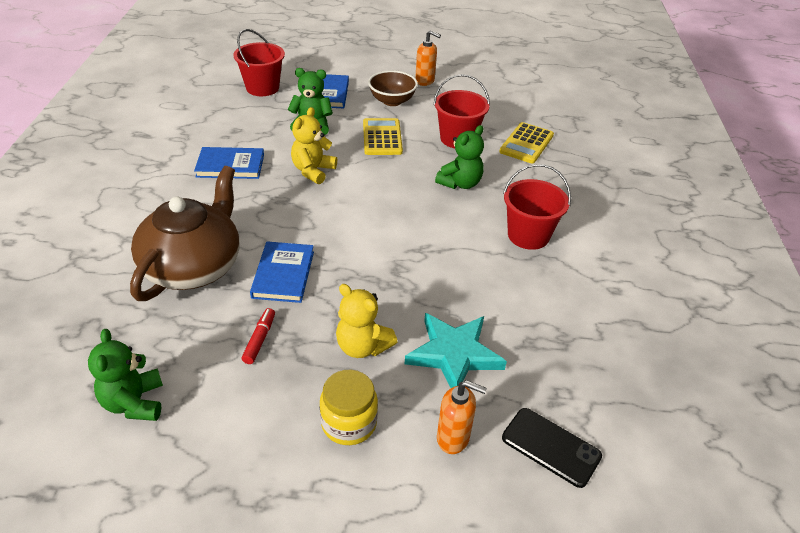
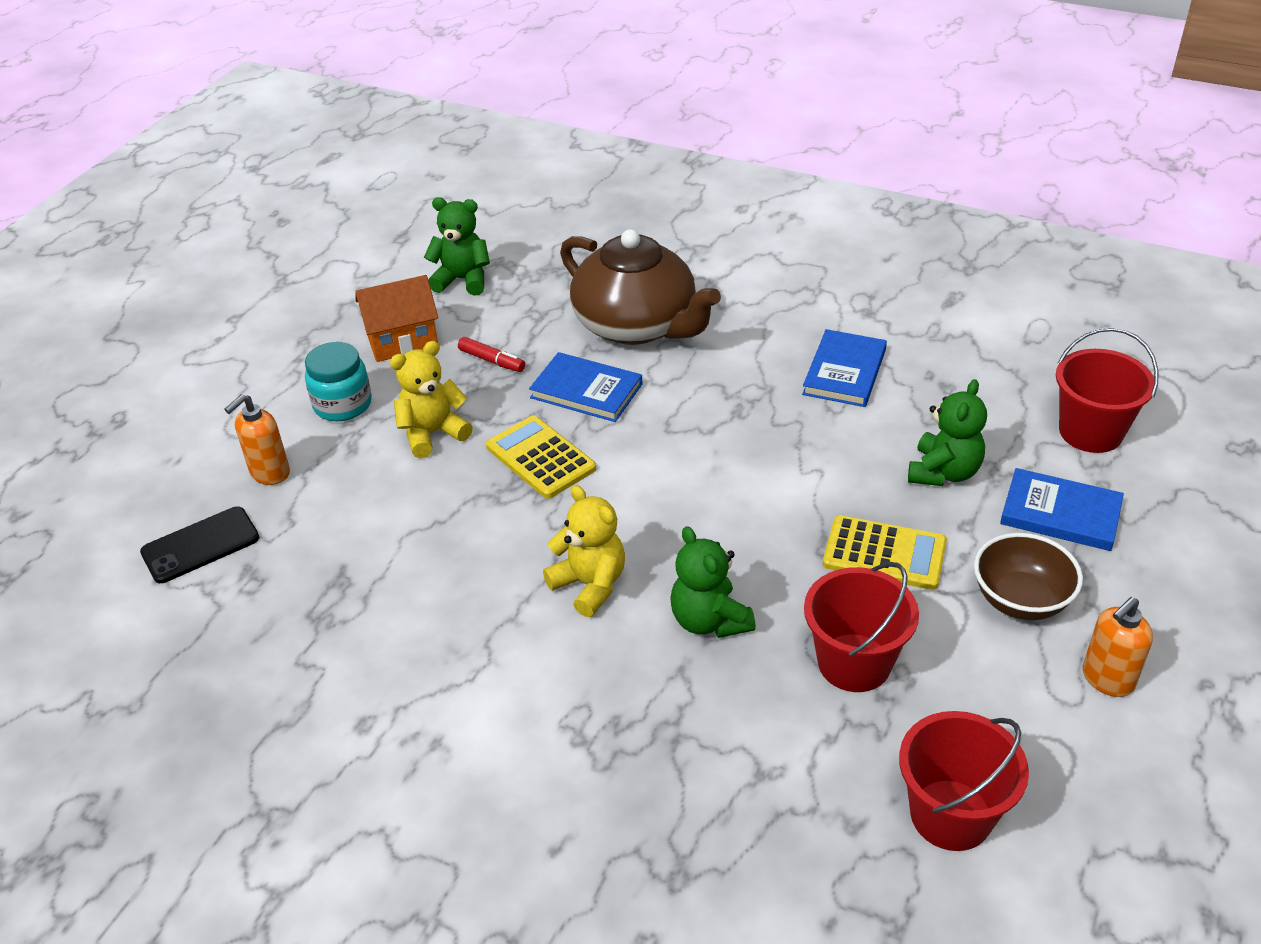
camera: 115 degrees right, 0 degrees up
(245, 414) = (402, 341): none -> orange house
(313, 171) = (804, 451): yellow teddy bear -> yellow teddy bear (590, 585)
(349, 423) = (343, 404): yellow jar -> turquoise jar
(454, 354) = (371, 506): turquoise star -> none
(526, 143) = (807, 774): yellow calculator -> yellow calculator (541, 458)
(528, 235) = (537, 663): red bucket -> red bucket (951, 815)

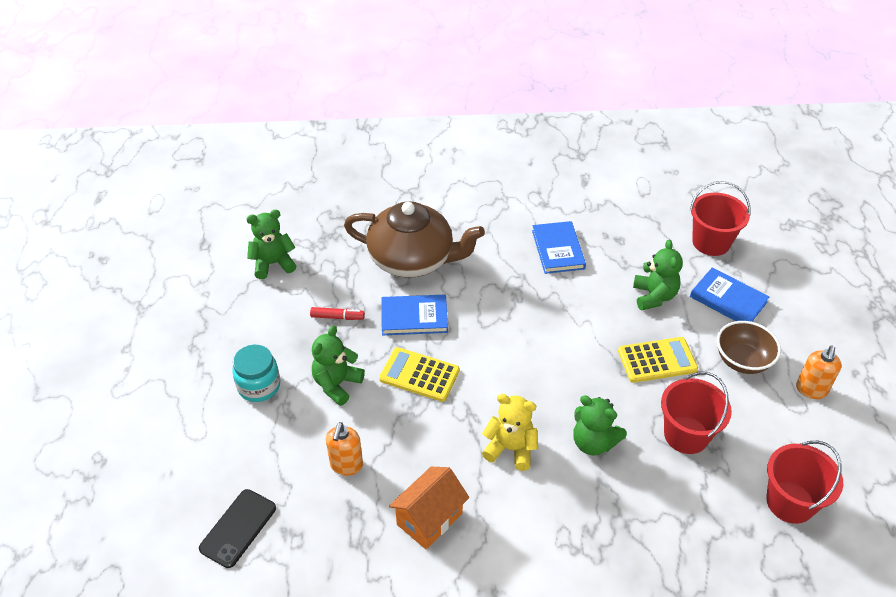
camera: 30 degrees left, 5 degrees up
(269, 473) = (246, 456): orange soap dispenser -> orange soap dispenser (346, 465)
(402, 341) = (265, 324): orange house -> orange house (429, 519)
(432, 433) = (337, 384): yellow teddy bear -> green teddy bear
(1060, 513) = (728, 299): blue book -> blue book turned 45 degrees clockwise

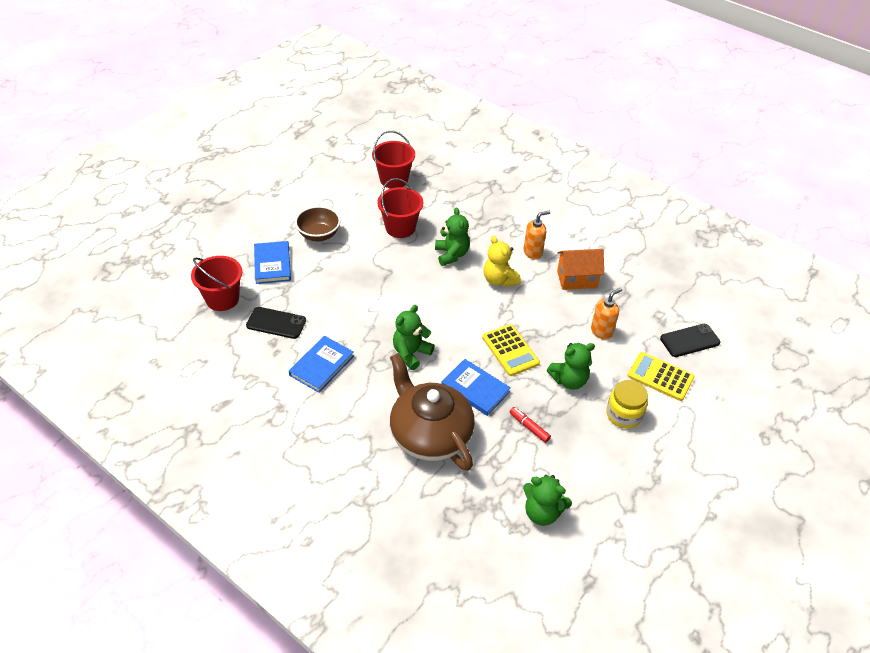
camera: 140 degrees left, 0 degrees up
(259, 386) = (623, 415): turquoise jar -> yellow jar
(641, 255) = (276, 323): none -> black phone
(654, 296) = (310, 295): green teddy bear -> green teddy bear (411, 353)
(657, 360) = (362, 264): yellow calculator -> yellow calculator (660, 377)
(811, 390) = (309, 203): orange soap dispenser -> orange soap dispenser (533, 252)

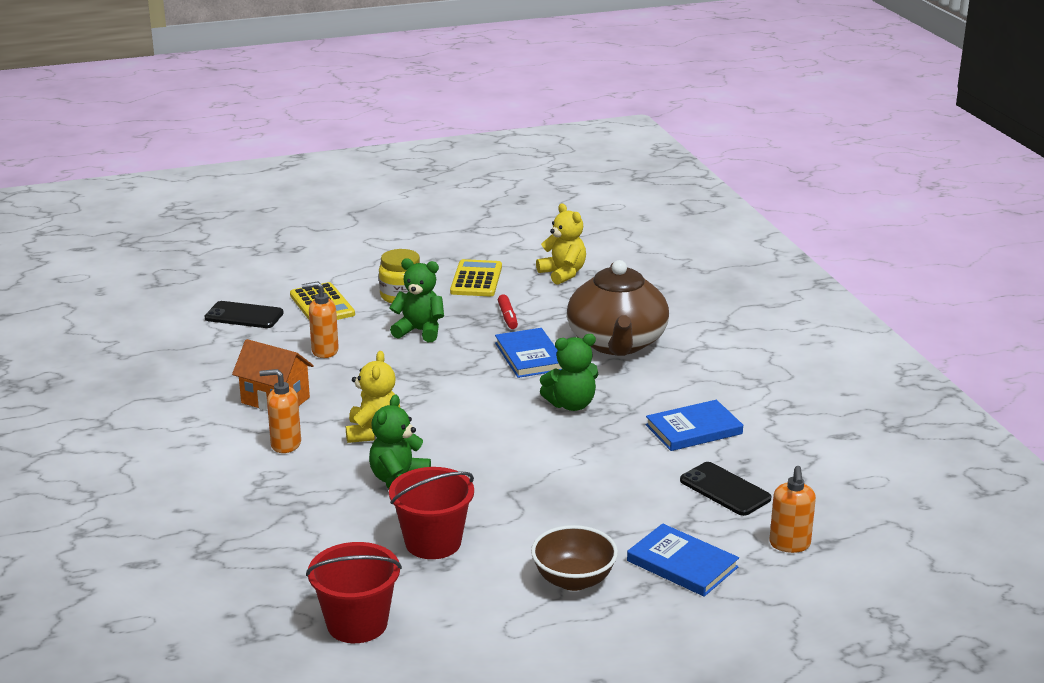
camera: 145 degrees left, 20 degrees down
(222, 299) = (789, 544): red bucket -> orange soap dispenser
(272, 264) = (682, 564): blue book -> blue book turned 75 degrees counterclockwise
(510, 350) = (450, 370): yellow calculator -> yellow calculator (476, 279)
(542, 512) = (563, 274): green teddy bear -> yellow teddy bear

